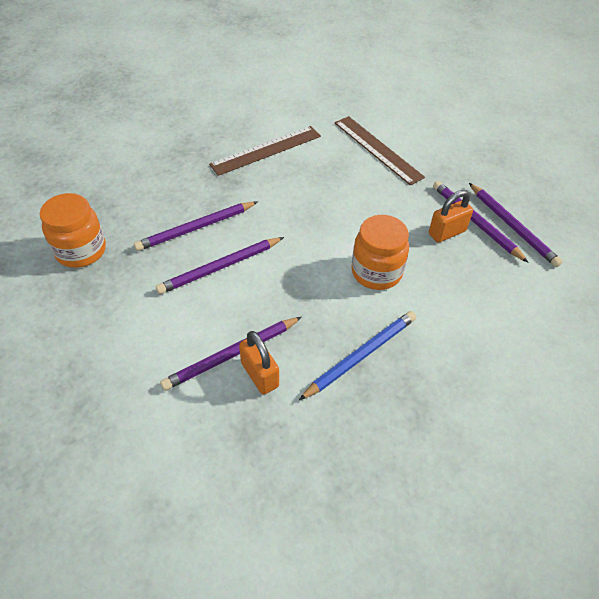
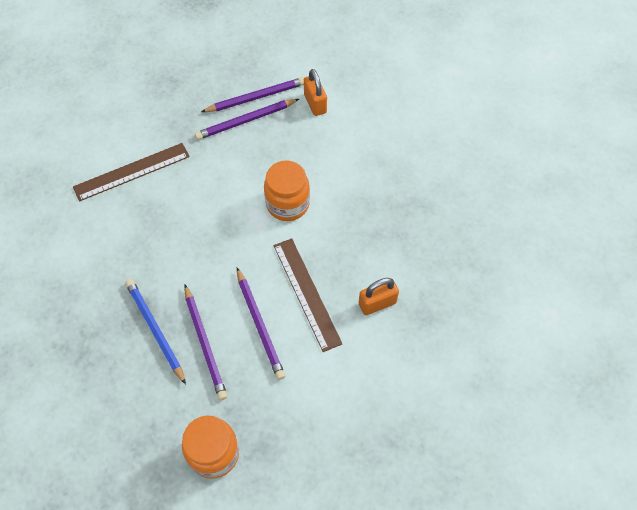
camera: 80 degrees left, 10 degrees up
(232, 354) = (355, 322): purple pencil -> none
(266, 150) = (104, 270): brown ruler -> brown ruler (306, 293)
(361, 356) = (368, 231): blue pencil -> blue pencil (155, 330)
(447, 232) = (253, 144): orange padlock -> orange padlock (315, 104)

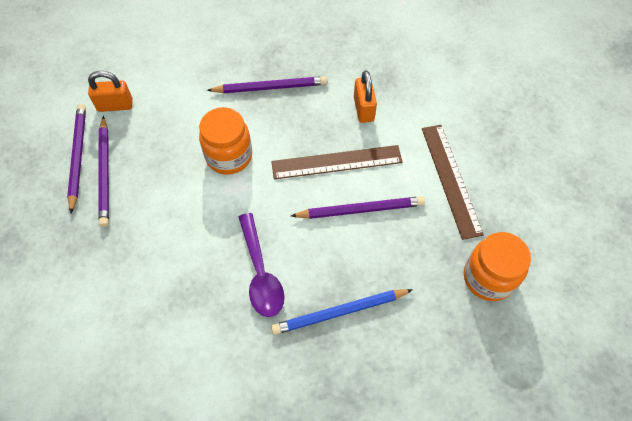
camera: 75 degrees left, 0 degrees up
(132, 172) = (119, 306): brown ruler -> brown ruler (451, 179)
(179, 260) = (261, 273): none -> purple spoon
(204, 343) = (368, 265): purple pencil -> purple pencil (270, 87)

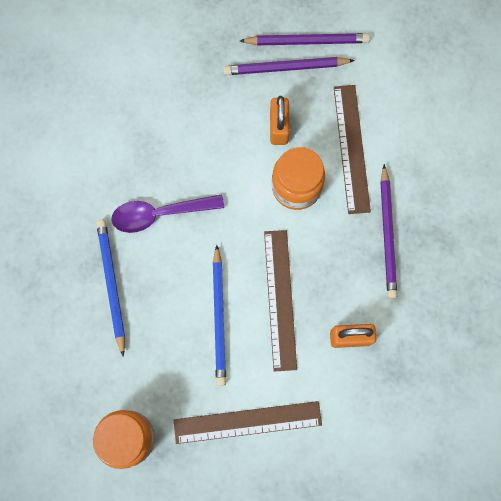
camera: 95 degrees right, 15 degrees up
(115, 105) = (370, 71): orange padlock -> orange padlock (278, 127)
(191, 116) = (351, 148): none -> brown ruler
(360, 210) = (219, 317): purple pencil -> blue pencil

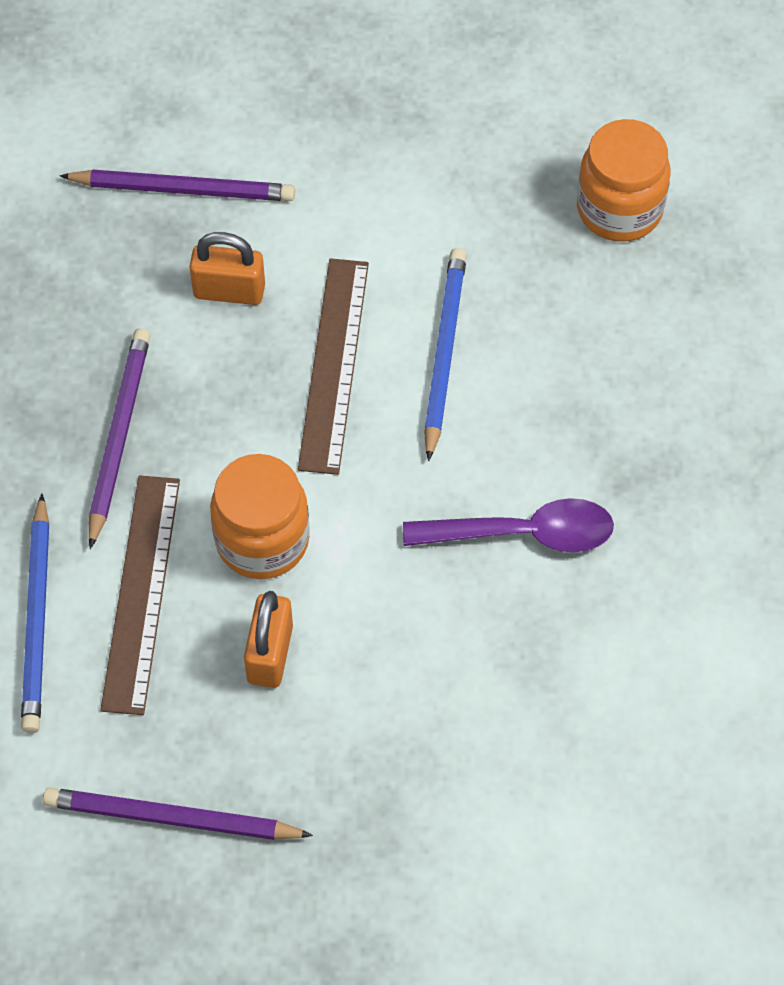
camera: 170 degrees left, 15 degrees down
(112, 285) = (624, 431): blue pencil -> blue pencil (37, 618)
(247, 422) = (425, 201): brown ruler -> none
(286, 67) = (228, 770): purple pencil -> purple pencil (182, 190)

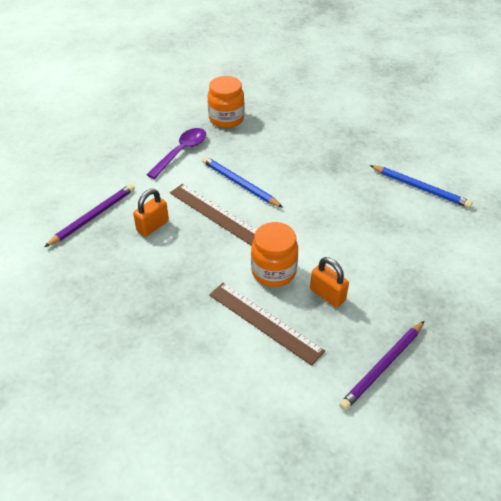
camera: 55 degrees left, 15 degrees down
(37, 618) = (246, 365): blue pencil -> blue pencil (420, 188)
(119, 437) = (184, 292): purple pencil -> none
(523, 533) = (333, 200): purple spoon -> purple spoon (181, 152)

